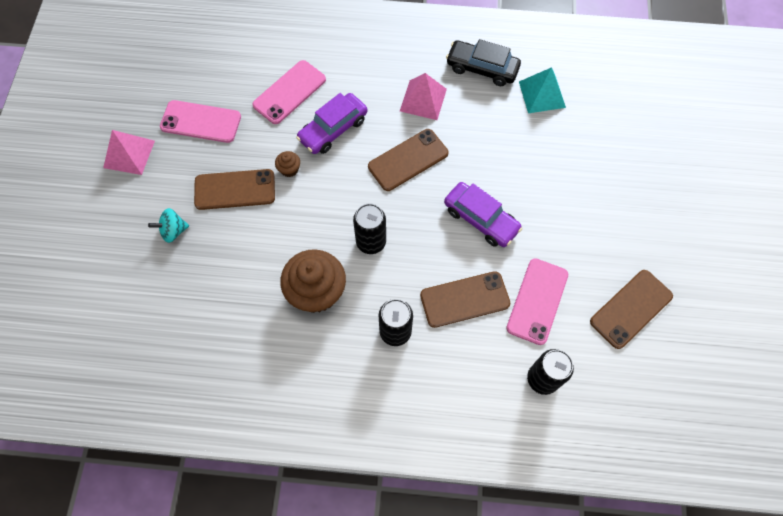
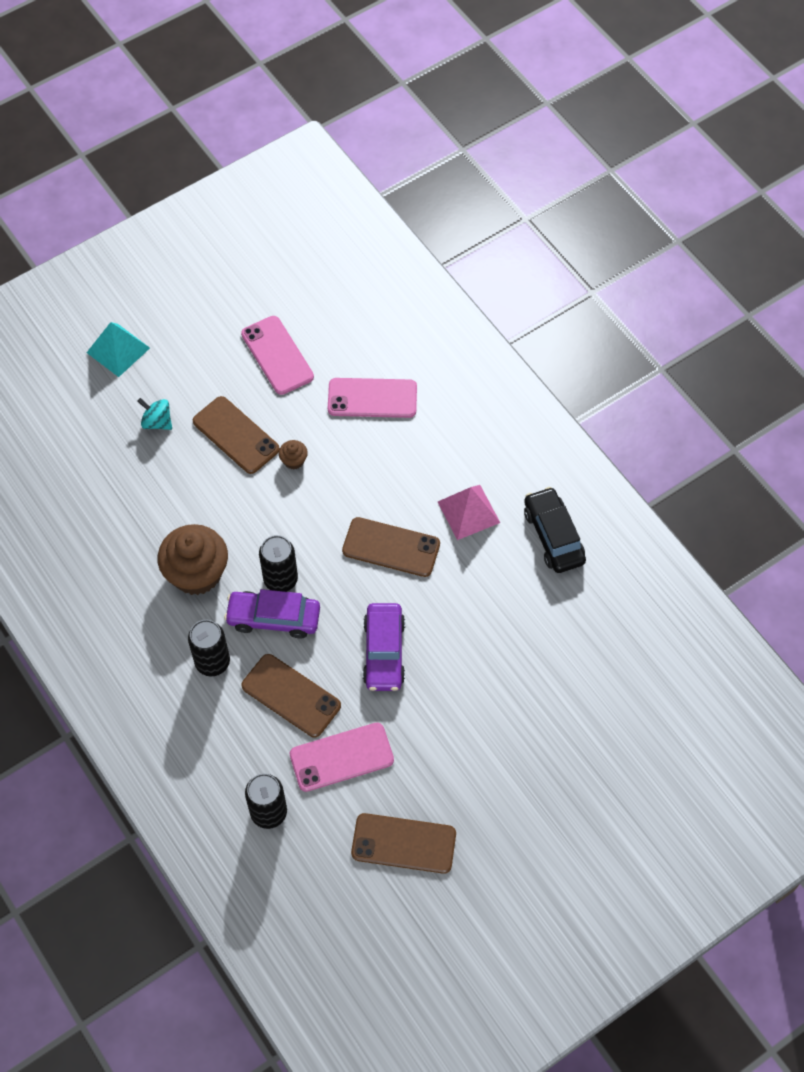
camera: 50 degrees right, 5 degrees down
(129, 154) = (197, 329): pink pyramid -> none
(333, 129) = (366, 463): purple car -> purple car (273, 618)
(542, 94) = (574, 609): turquoise pyramid -> turquoise pyramid (118, 350)

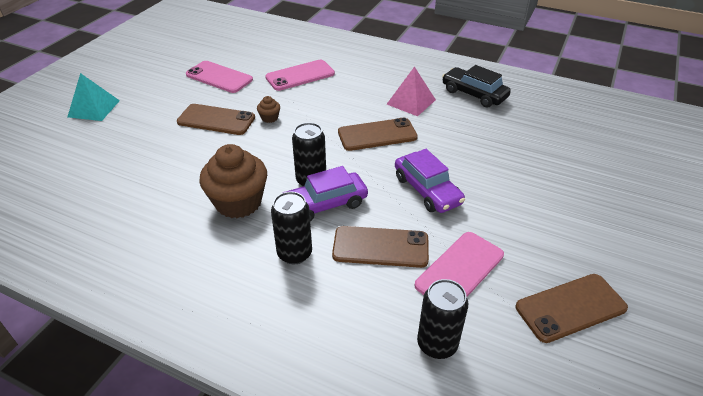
camera: 30 degrees left, 20 degrees down
(157, 422) = (148, 133): turquoise spinning top -> none

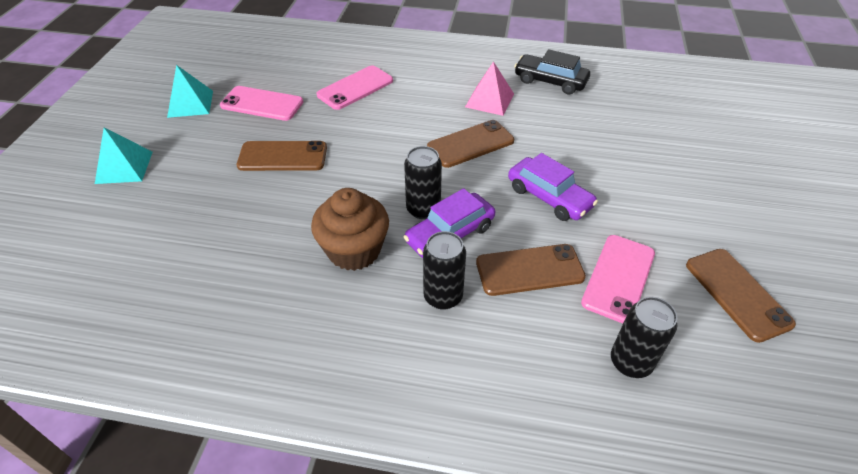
camera: 15 degrees left, 5 degrees up
(164, 69) = (190, 104): none -> turquoise pyramid
(269, 118) = (343, 144): brown cupcake -> none
(570, 307) = (737, 294): brown phone -> brown phone turned 75 degrees counterclockwise

